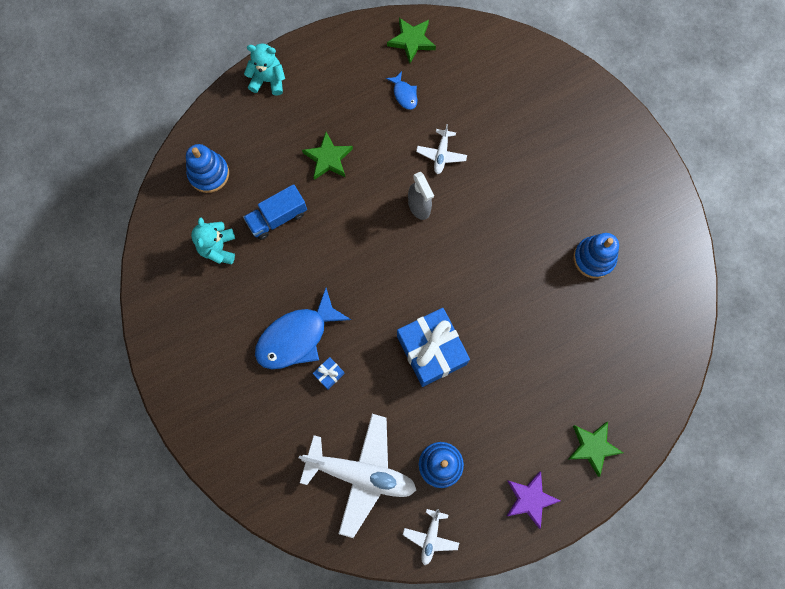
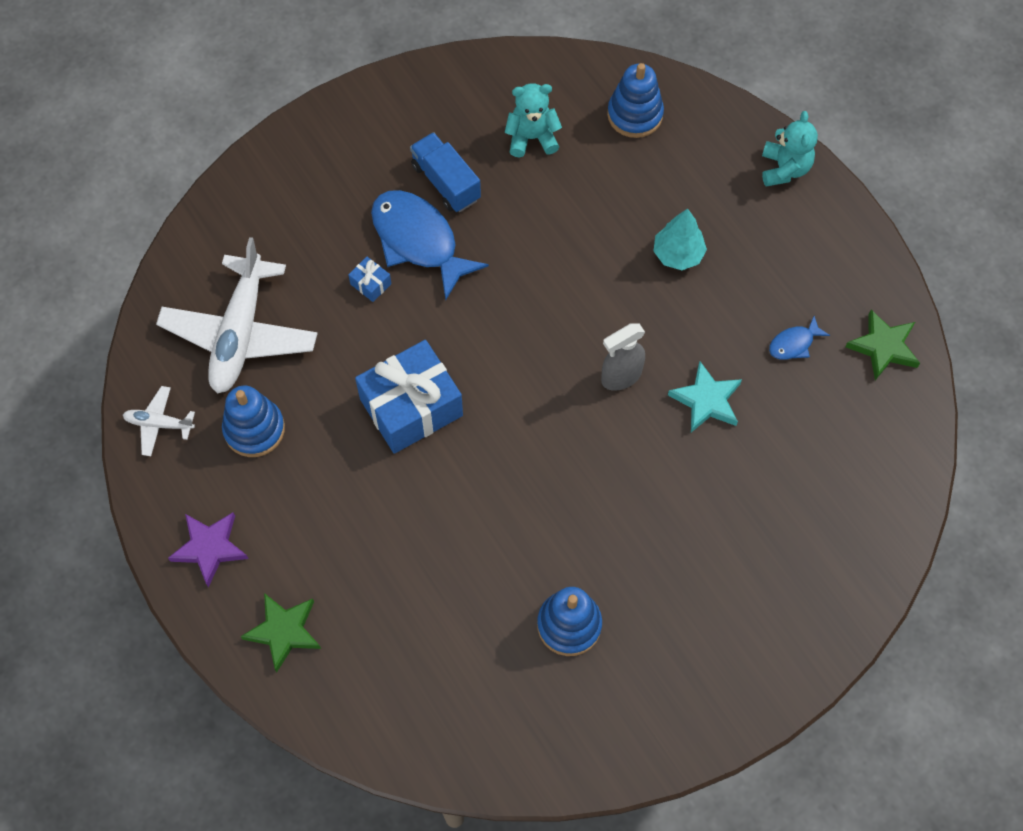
camera: 85 degrees right, 10 degrees down
(277, 217) = (582, 201): blue truck -> blue truck (446, 182)
(328, 158) = (678, 254): green star -> turquoise tree
(441, 154) = (706, 400): white plane -> turquoise star

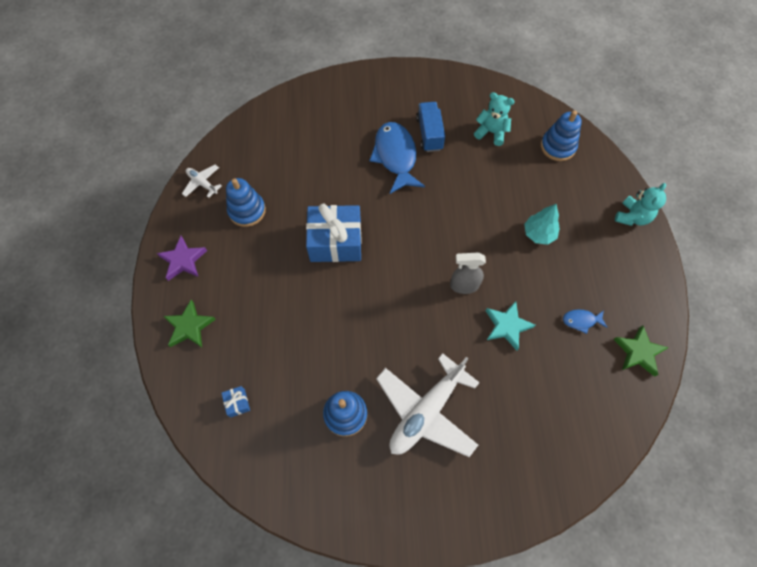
camera: 30 degrees right, 0 degrees up
(240, 333) = (273, 158): white plane -> white plane (426, 411)
(370, 284) = (356, 166): blue gift -> blue gift (237, 403)

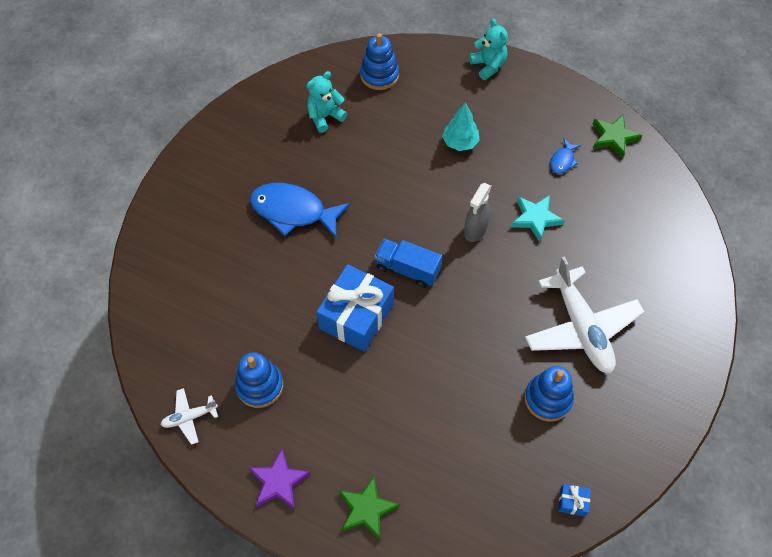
camera: 60 degrees left, 5 degrees down
(237, 403) = (482, 496): blue gift -> blue gift (572, 502)
(429, 134) = (287, 168): blue truck -> blue truck (407, 269)

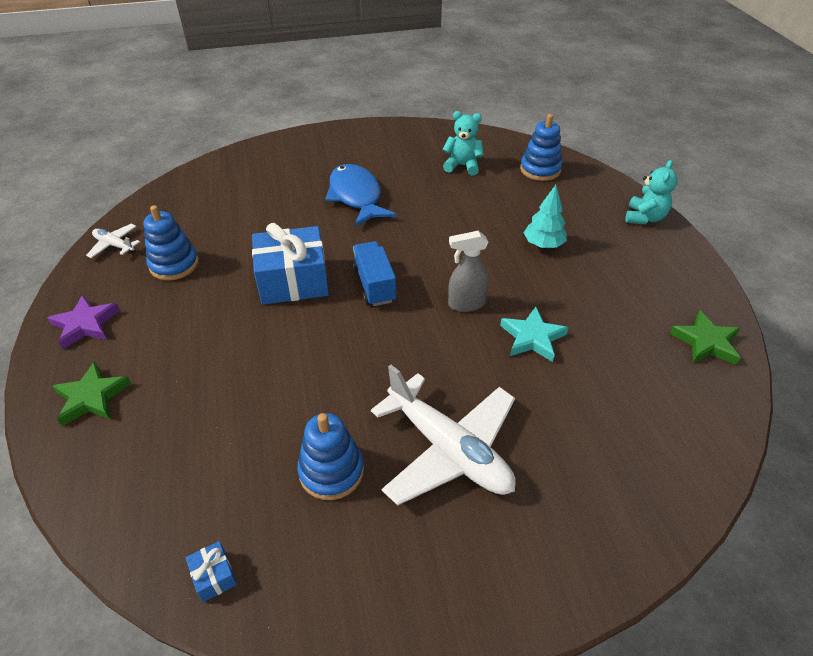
camera: 50 degrees right, 15 degrees down
(563, 161) = (623, 320): blue fish -> none
(581, 327) = (448, 449): white plane -> white plane turned 75 degrees counterclockwise

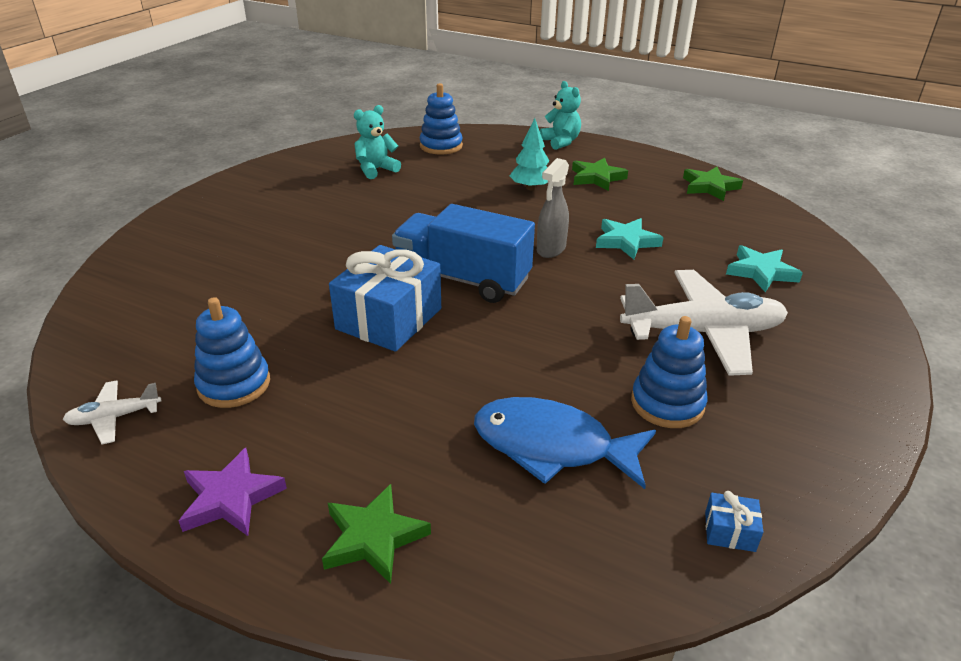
camera: 50 degrees left, 10 degrees down
(356, 196) = (323, 233): blue fish -> blue fish (552, 446)
(374, 284) = (462, 279): blue truck -> blue truck, size x1.58
(593, 447) = (761, 272): none -> turquoise star
(614, 268) = (596, 178): none -> green star

